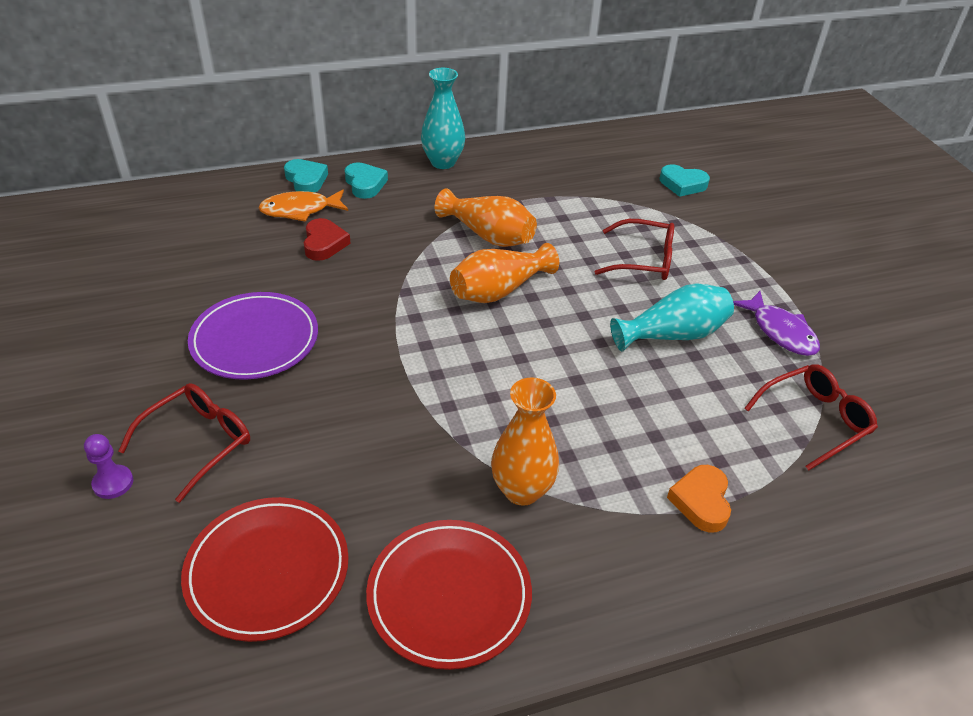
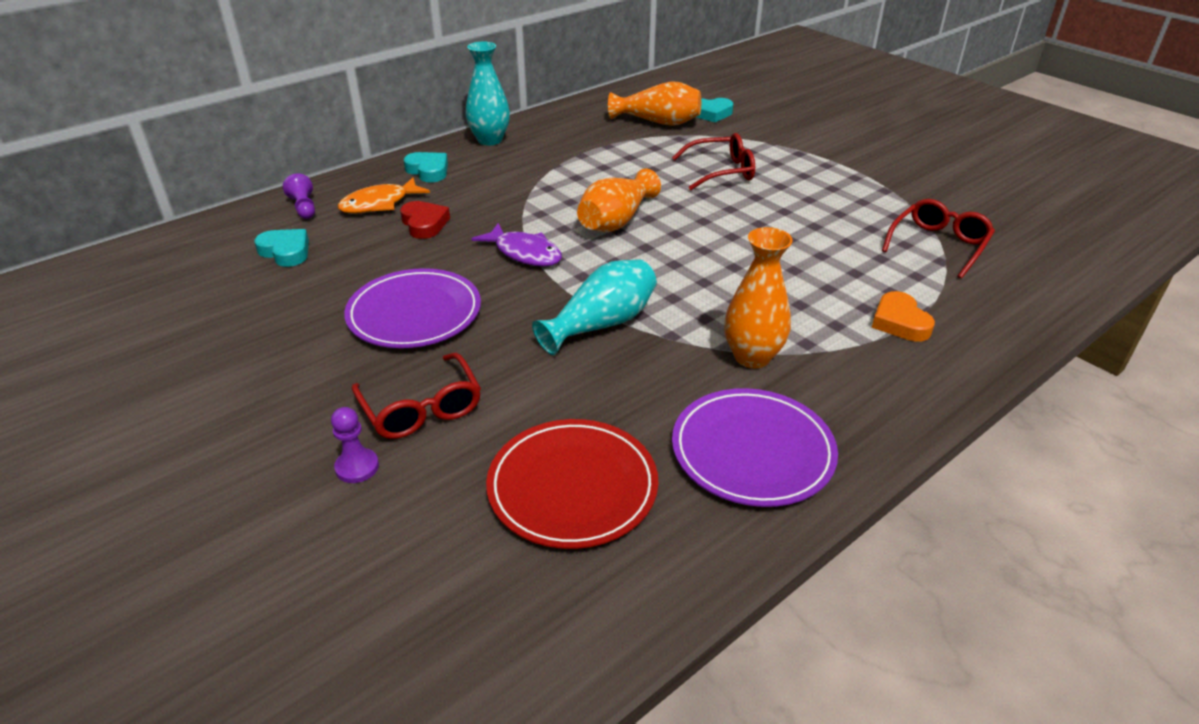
camera: 20 degrees left, 5 degrees down
(198, 442) = (421, 408): red glasses -> red glasses turned 135 degrees clockwise
(236, 197) = (304, 207): none -> purple pawn
(306, 180) = (367, 180): turquoise heart -> turquoise heart (286, 252)
(449, 595) = (752, 451): red plate -> purple plate
(488, 235) = (575, 184): orange vase -> orange vase (658, 122)
(673, 335) = (786, 216): turquoise vase -> turquoise vase (601, 324)
(780, 332) = (866, 194): purple fish -> purple fish (524, 253)

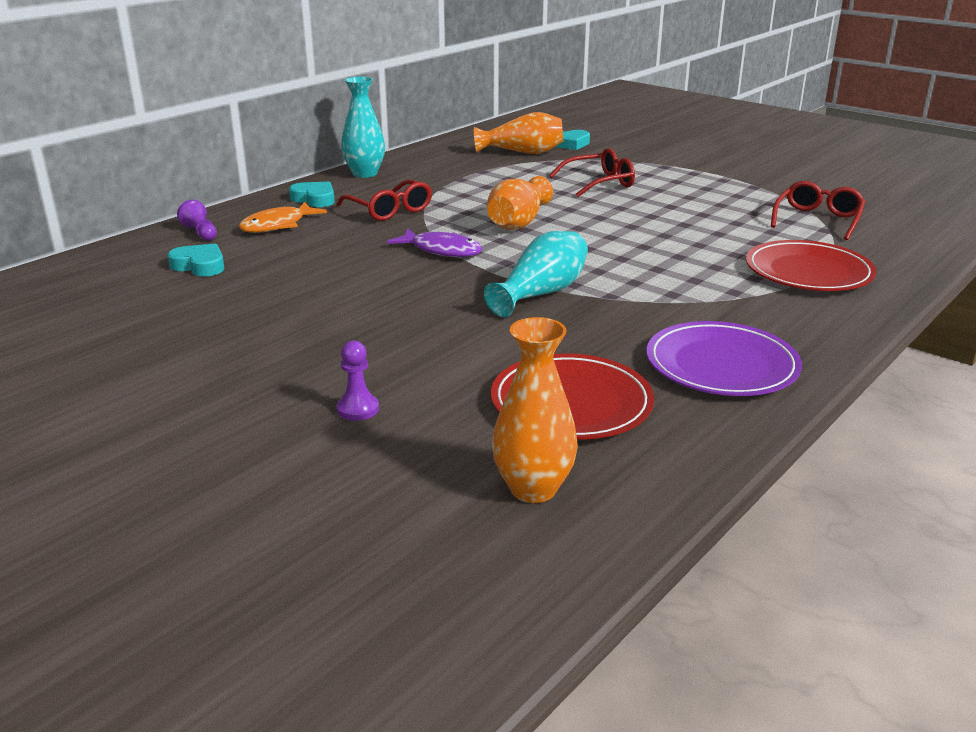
camera: 10 degrees left, 10 degrees down
(414, 313) = (356, 299): purple plate -> none
(421, 408) = (399, 364): red glasses -> red glasses (390, 210)
(424, 224) = (331, 236): red heart -> none
(752, 357) = (690, 304): orange vase -> orange vase (533, 488)
(899, 322) = (808, 272): orange heart -> red plate

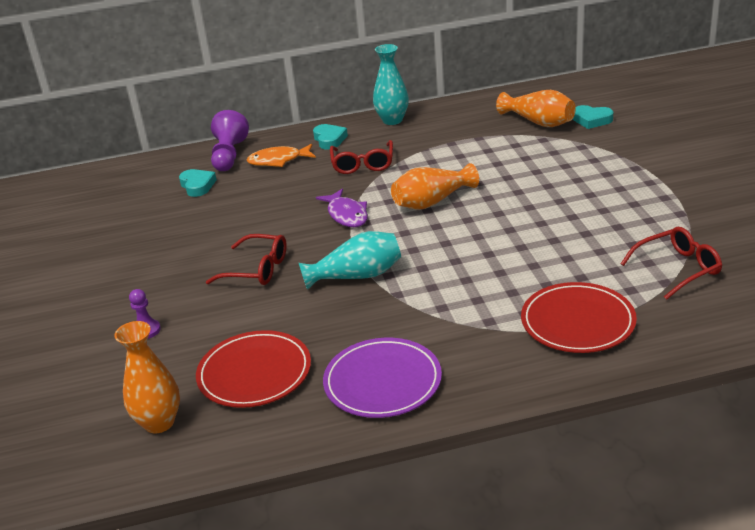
camera: 40 degrees right, 5 degrees up
(200, 233) = (229, 155): purple pawn -> purple pawn, size x1.81
(599, 183) = (552, 174): red glasses -> red glasses (257, 269)

